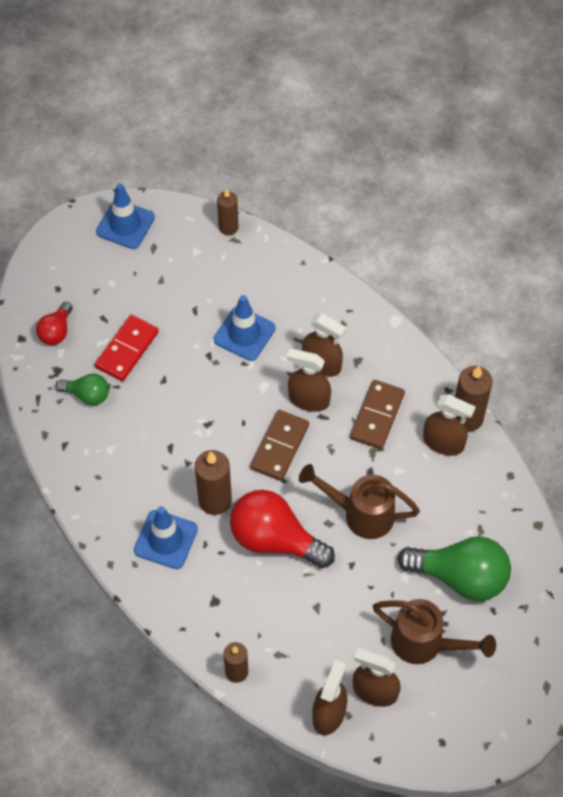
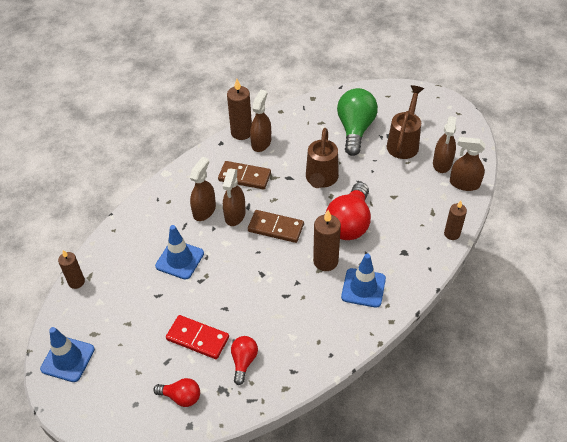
camera: 95 degrees left, 10 degrees down
(87, 395) = (244, 361): green light bulb -> red light bulb

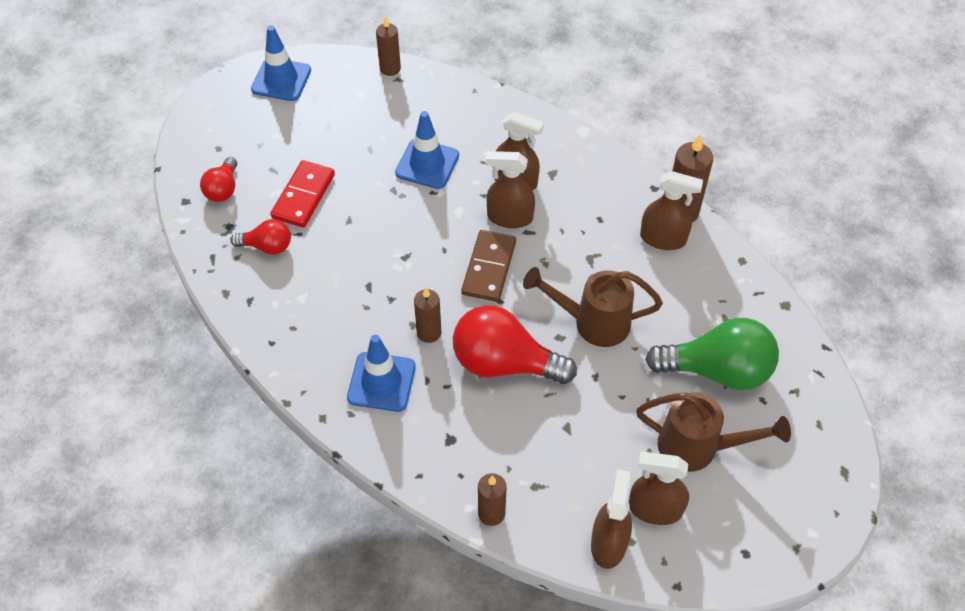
camera: 85 degrees right, 5 degrees up
(244, 177) = (586, 223): brown domino -> none
(325, 261) = (429, 332): brown candle -> brown candle, size x0.66

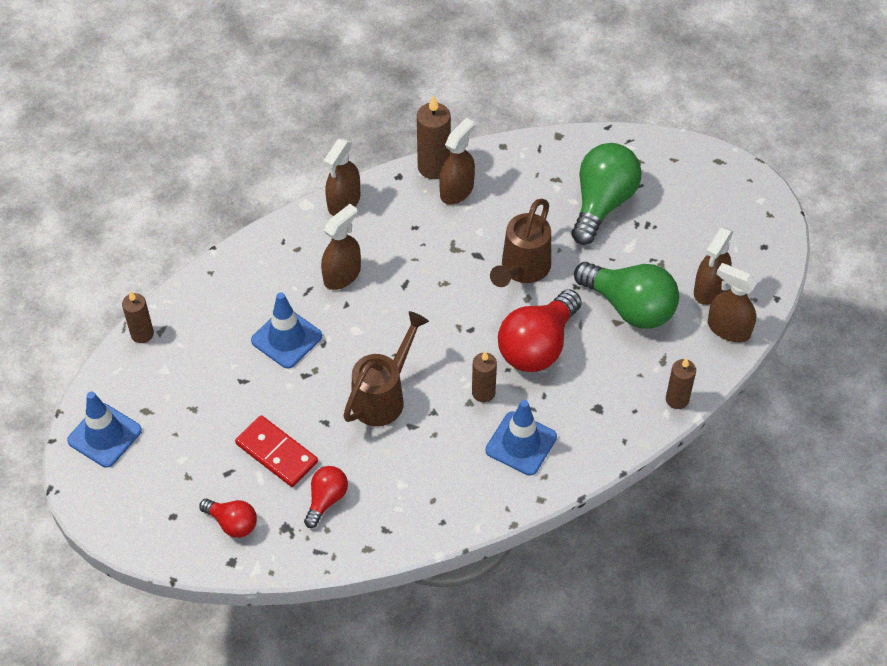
camera: 70 degrees left, 0 degrees up
(488, 268) = (432, 326): brown domino -> none
(510, 217) = (382, 293): brown spray bottle -> brown spray bottle (344, 202)
(592, 434) = (630, 307): none -> green light bulb
(698, 448) = (667, 241): brown watering can -> brown watering can (384, 396)

